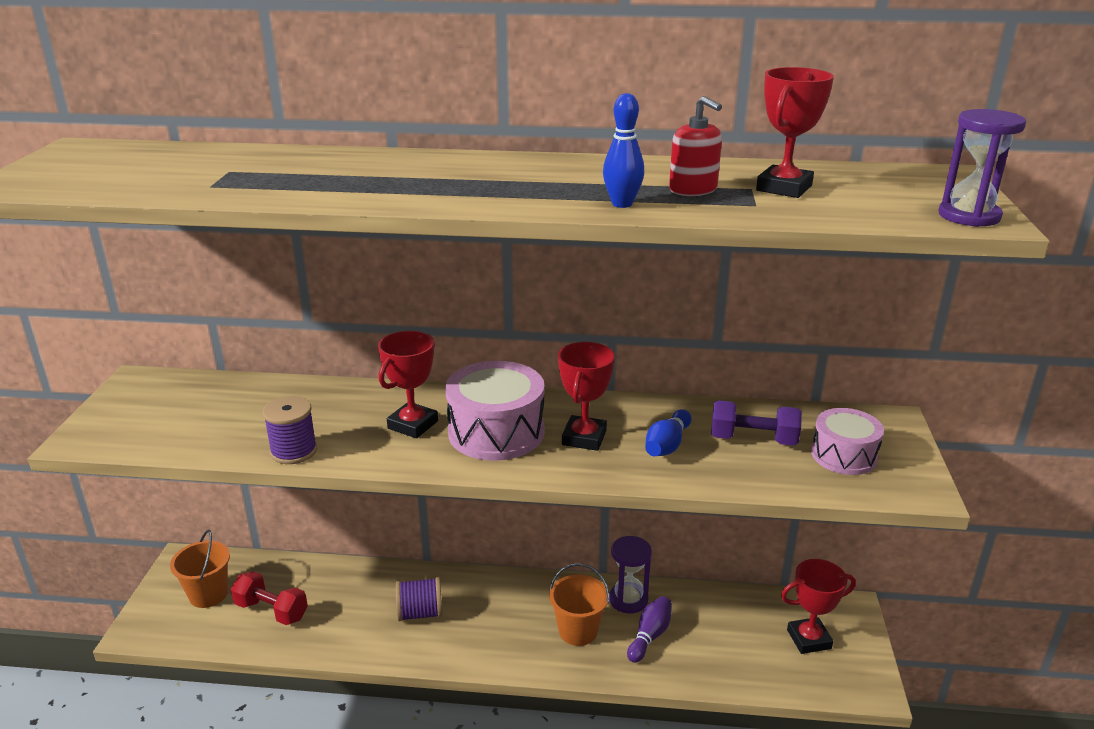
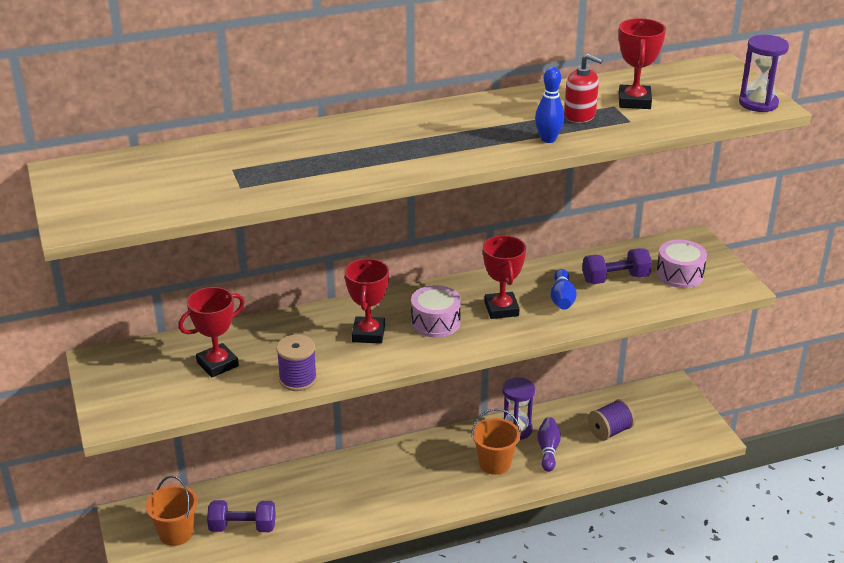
camera: 25 degrees left, 5 degrees up
(271, 610) = (242, 527): red dumbbell -> purple dumbbell
(420, 613) = (366, 490): purple spool -> purple spool (610, 431)
(496, 432) = (435, 322): pink drum -> pink drum, size x0.64
(809, 639) = (656, 417): red trophy -> red trophy (217, 364)

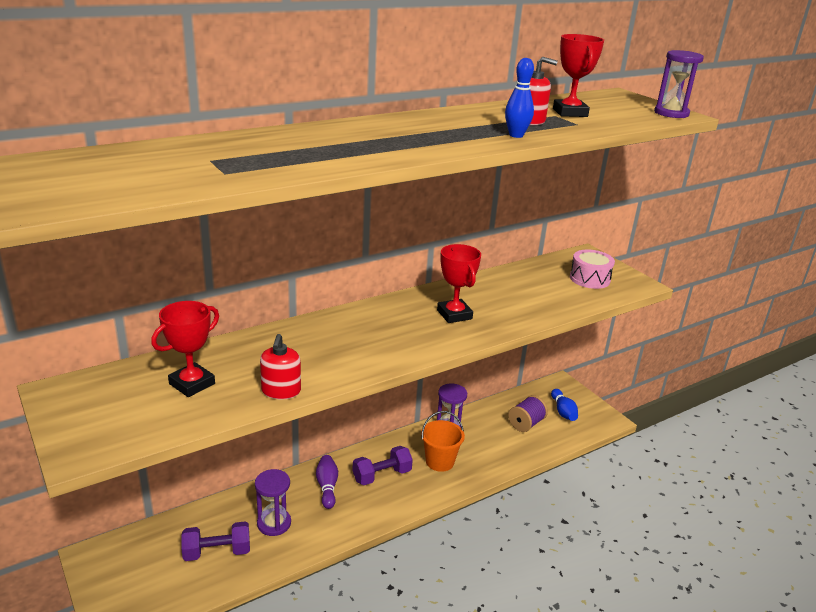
camera: 15 degrees left, 5 degrees down
(176, 533) = (148, 567): orange bucket -> none
(298, 379) = (281, 391): purple spool -> red soap dispenser
(303, 507) = (274, 523): none -> purple hourglass
(368, 334) = (339, 344): red trophy -> none
(435, 322) = (399, 329): pink drum -> none
(548, 450) = (481, 445): purple bowling pin -> purple bowling pin (327, 487)
(562, 299) = (503, 303): blue bowling pin -> blue bowling pin (563, 411)
(615, 279) = (540, 285): purple dumbbell -> purple dumbbell (382, 475)

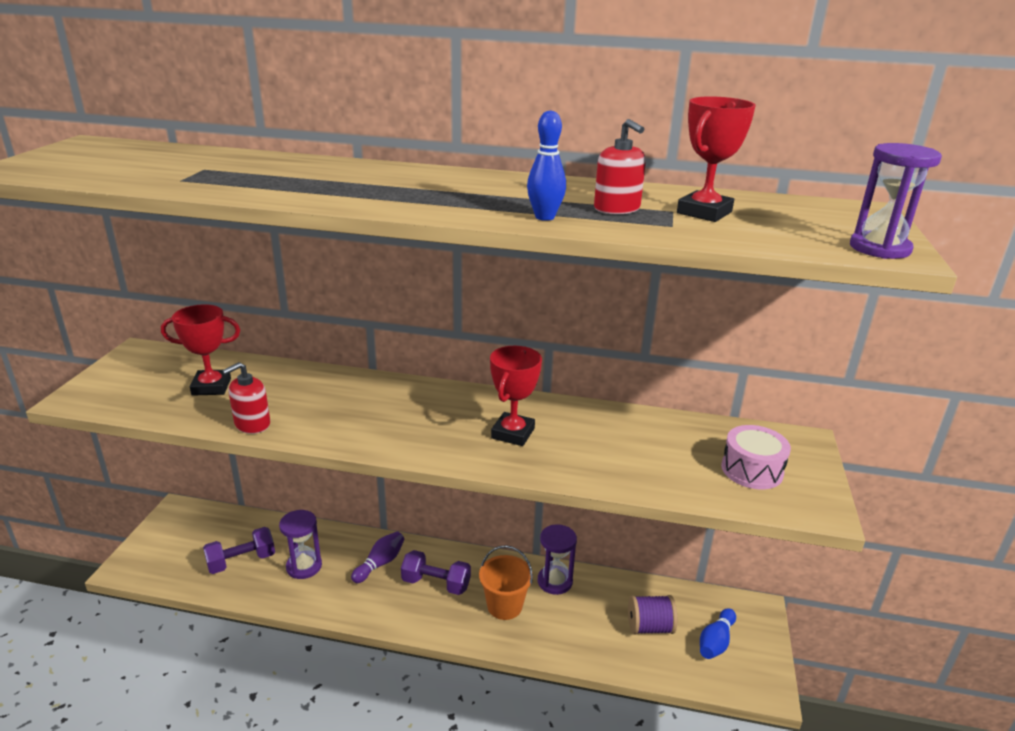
camera: 45 degrees right, 0 degrees up
(217, 552) = (241, 561): purple dumbbell -> purple dumbbell turned 60 degrees counterclockwise

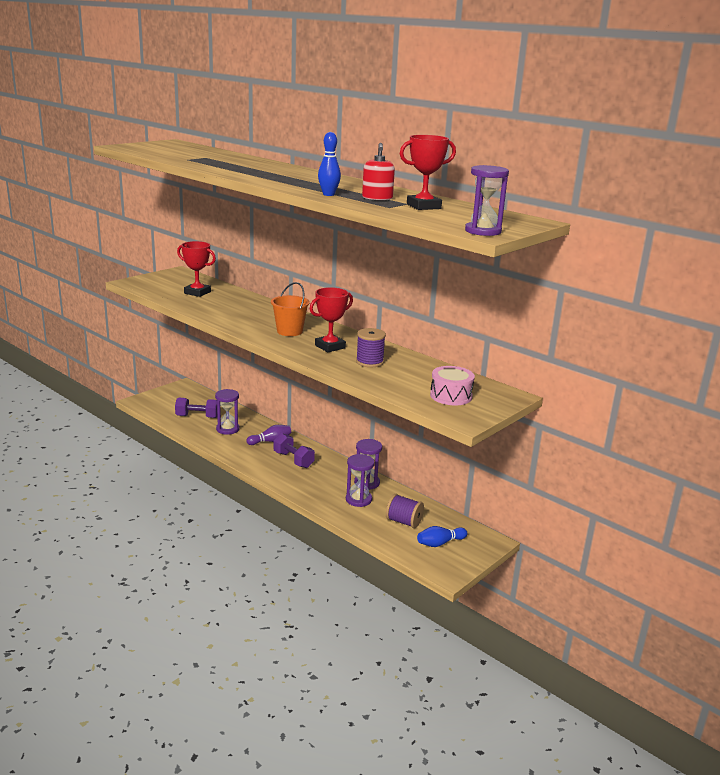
camera: 30 degrees right, 5 degrees down
(252, 424) = (199, 310): red soap dispenser -> none
(504, 606) = (323, 482): orange bucket -> orange bucket (289, 331)
(570, 615) = (358, 499): none -> purple hourglass
(592, 444) = (369, 362): none -> purple spool

